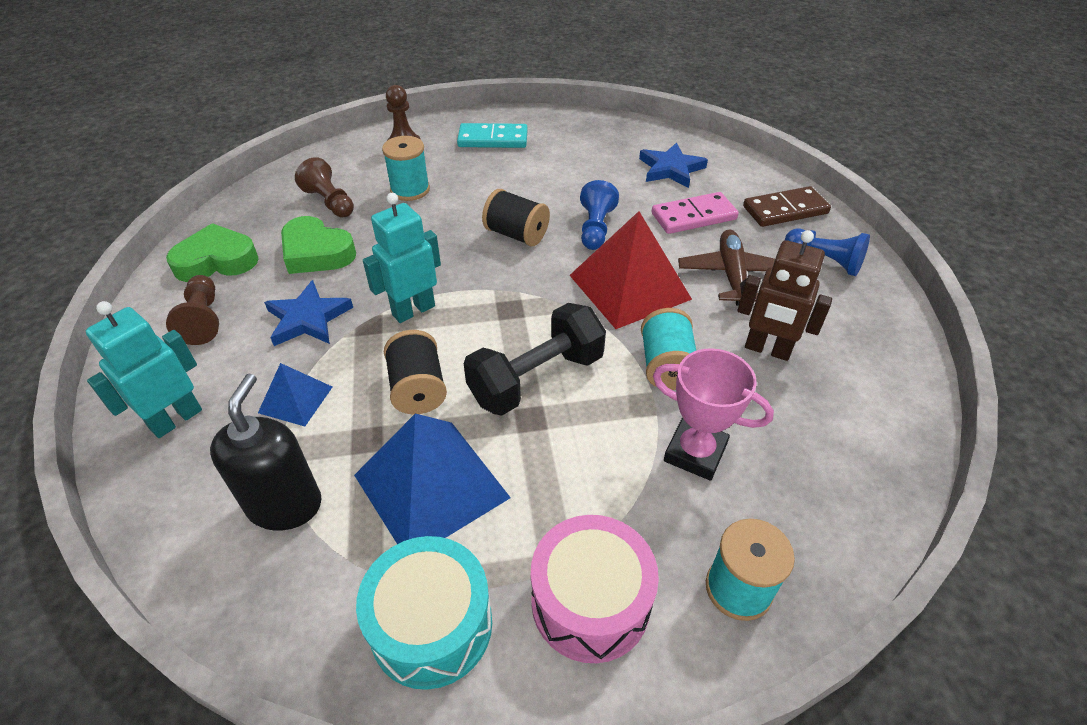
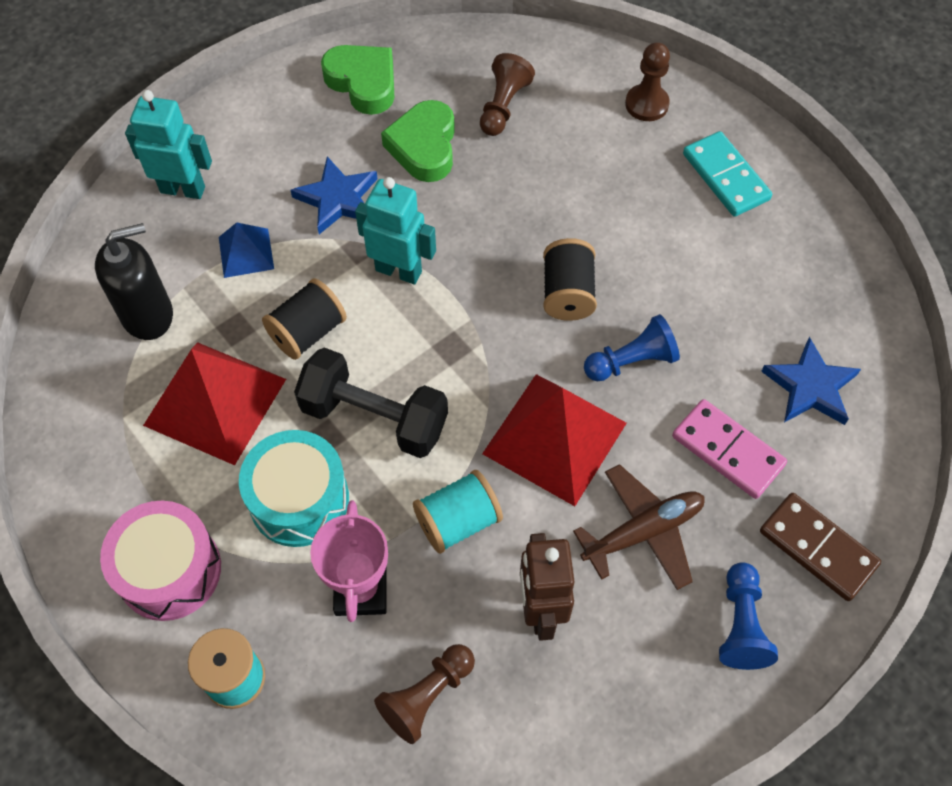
camera: 60 degrees right, 15 degrees up
(203, 319) = (290, 127): brown pawn -> brown pawn (426, 696)
(410, 190) = (572, 158): turquoise spool -> none
(431, 486) = (215, 401): blue pyramid -> red pyramid
(431, 625) = (101, 471): turquoise drum -> turquoise drum (299, 499)

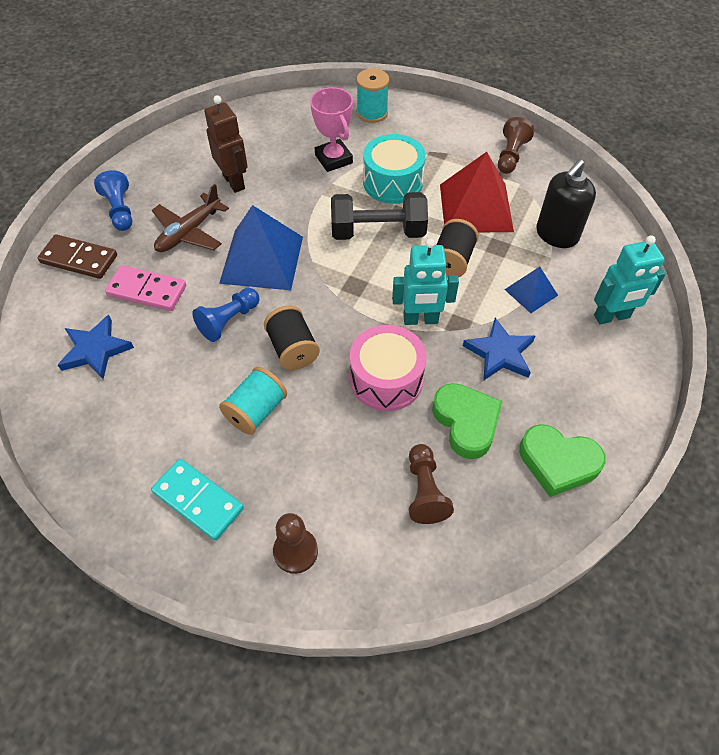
camera: 155 degrees right, 5 degrees down
(169, 570) = (435, 136): pink drum -> pink drum (386, 379)
(426, 696) = (276, 134): brown pawn -> brown pawn (510, 156)
(458, 521) = (299, 202): turquoise spool -> turquoise spool (256, 411)
(554, 438) = (262, 259): red pyramid -> blue pyramid

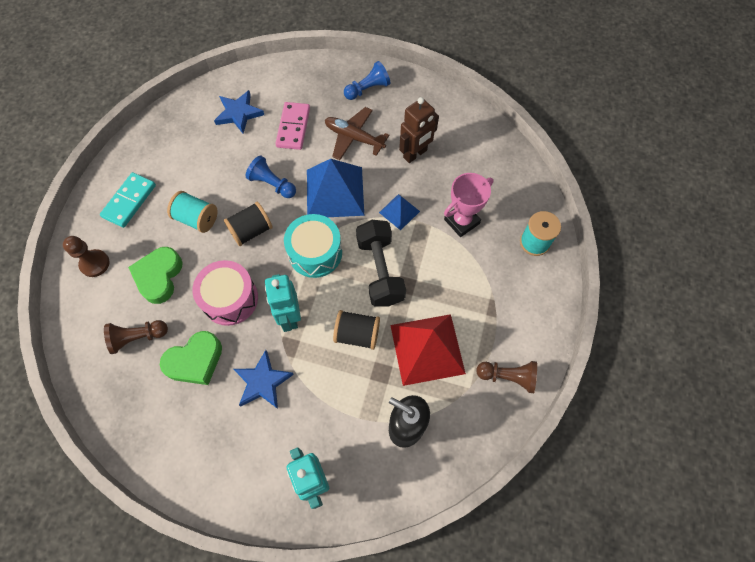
camera: 80 degrees right, 10 degrees up
(79, 259) = (316, 80): brown domino -> none
(393, 182) = (443, 274): turquoise drum -> turquoise drum (315, 252)
(531, 292) = (332, 404): blue pyramid -> blue pyramid (399, 211)
(558, 462) = (163, 433): green heart -> green heart (159, 276)

